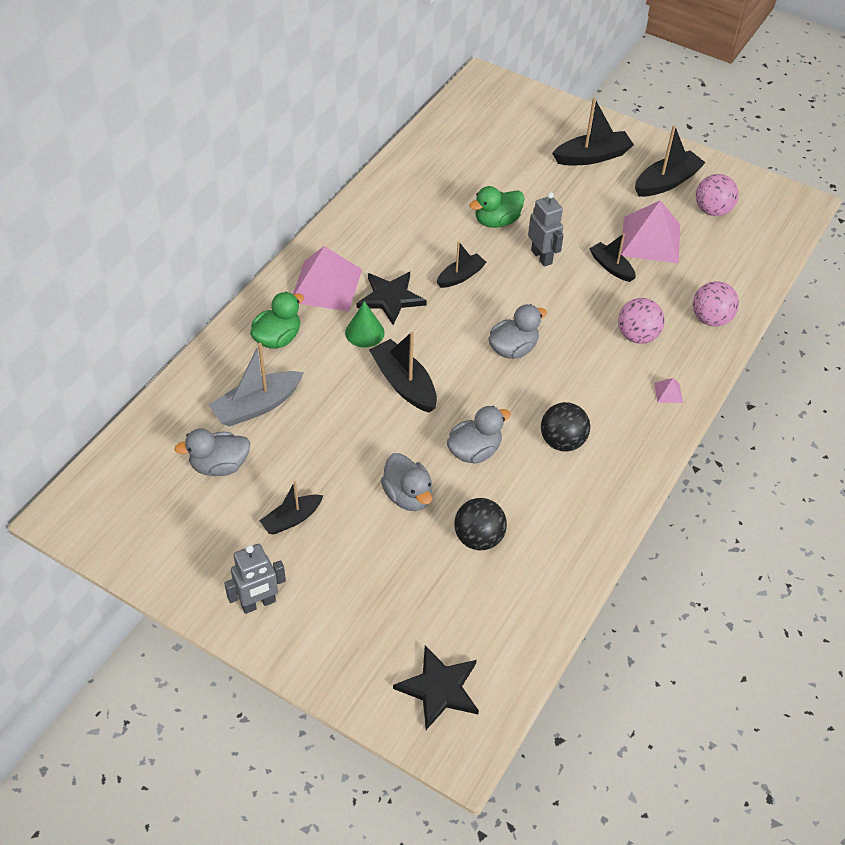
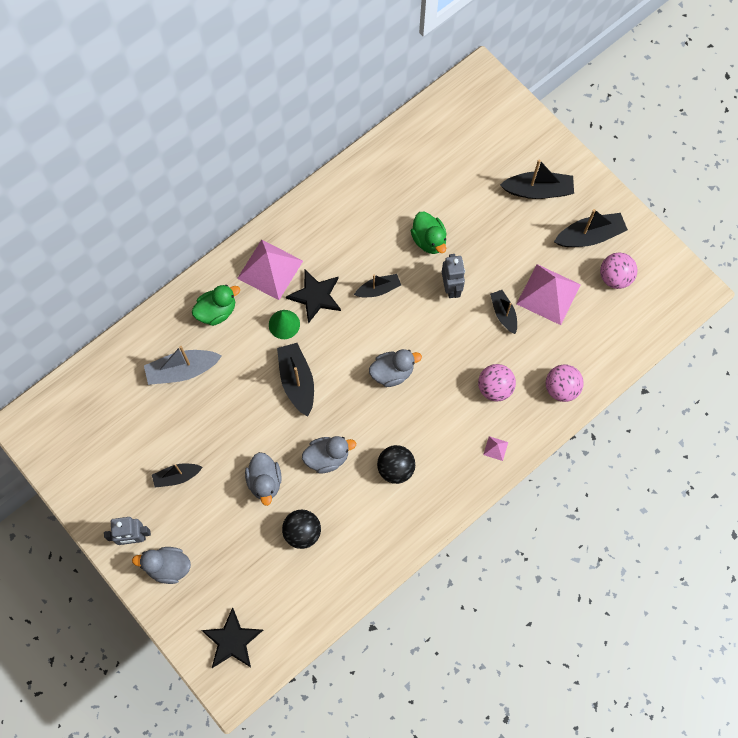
camera: 20 degrees right, 20 degrees up
(219, 465) = (140, 415): grey duck -> grey duck (168, 567)
(496, 221) = (429, 240): green duck -> green duck turned 105 degrees counterclockwise

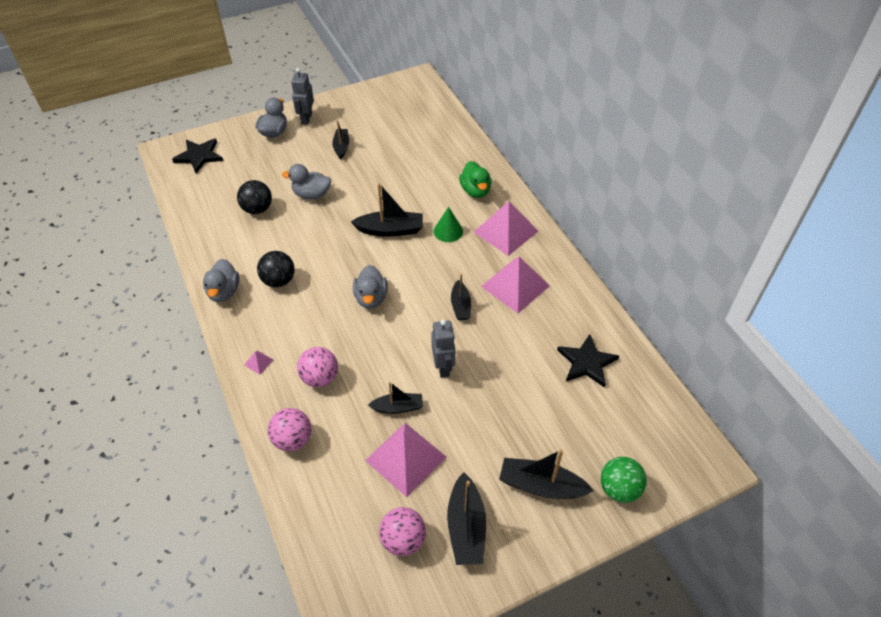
camera: 105 degrees right, 20 degrees down
(182, 370) = (429, 162): grey boat -> none
(315, 296) = (468, 257): black star -> black star (586, 362)
(327, 457) = (312, 236): grey duck -> grey duck (224, 292)
(340, 247) = (515, 286): none -> pink pyramid
(429, 240) = (503, 360): green duck -> none
(451, 287) = (443, 367): grey robot -> grey robot turned 105 degrees counterclockwise
(522, 136) = (619, 489): none -> green ball
(538, 190) = (541, 485): black boat -> black boat turned 90 degrees clockwise

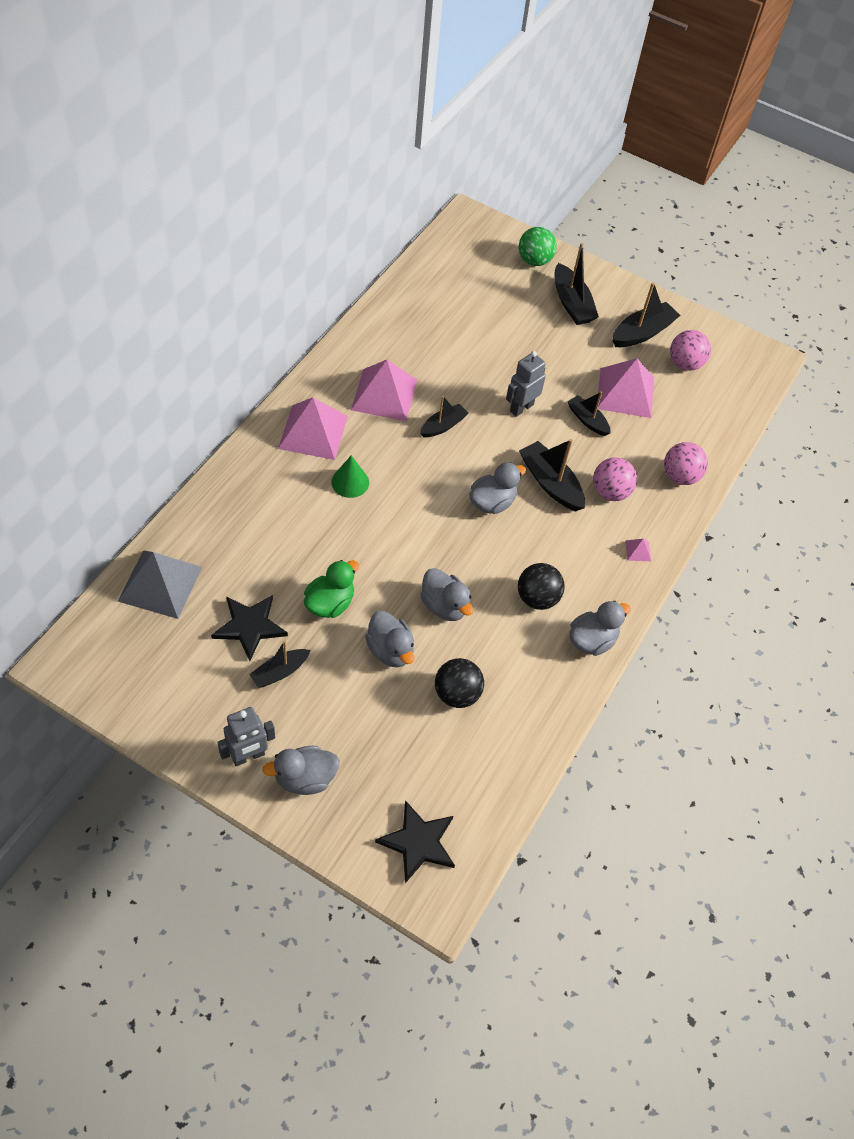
camera: 130 degrees left, 5 degrees up
(316, 232) = (444, 606): none -> grey duck
(390, 230) = (387, 536): black boat -> black boat (550, 483)
(438, 124) = (160, 584): none -> grey pyramid
(475, 191) = (266, 486): green duck -> green duck (330, 603)
(586, 362) = (433, 314): black star -> black star (249, 626)

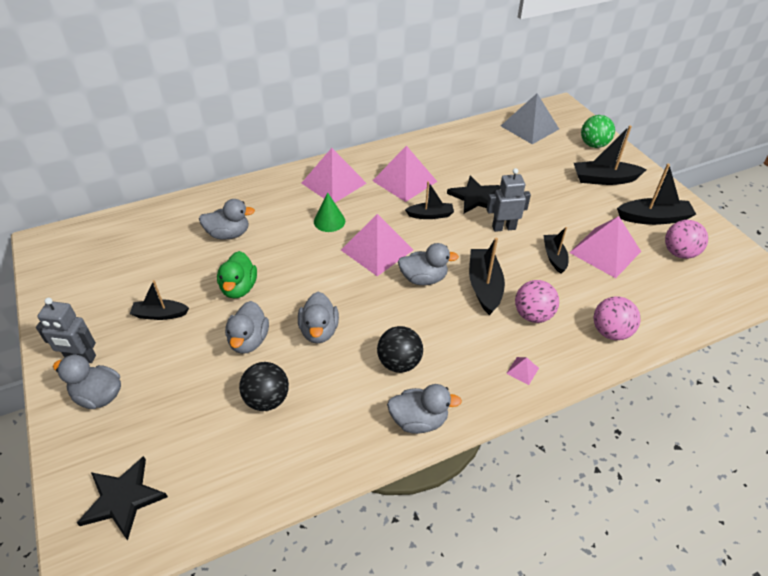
camera: 40 degrees right, 10 degrees down
(160, 584) = (147, 225): grey pyramid -> grey pyramid (529, 127)
(249, 626) = (172, 276): black star -> black star (475, 197)
(260, 549) = (228, 234): none -> grey duck
(330, 603) = (239, 288): green duck -> green duck turned 105 degrees clockwise
(424, 492) = (377, 249): none -> pink pyramid
(572, 303) = (604, 179): black boat -> black boat turned 75 degrees clockwise

